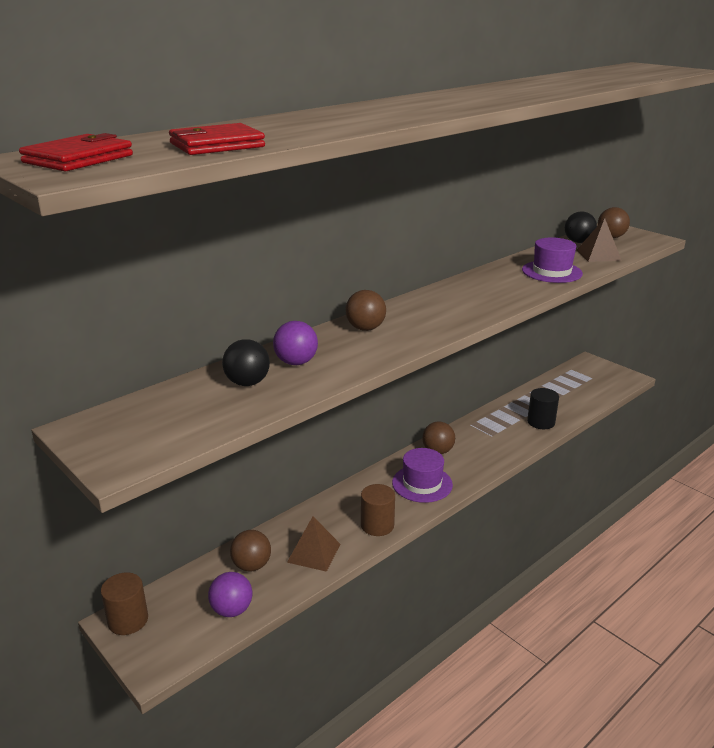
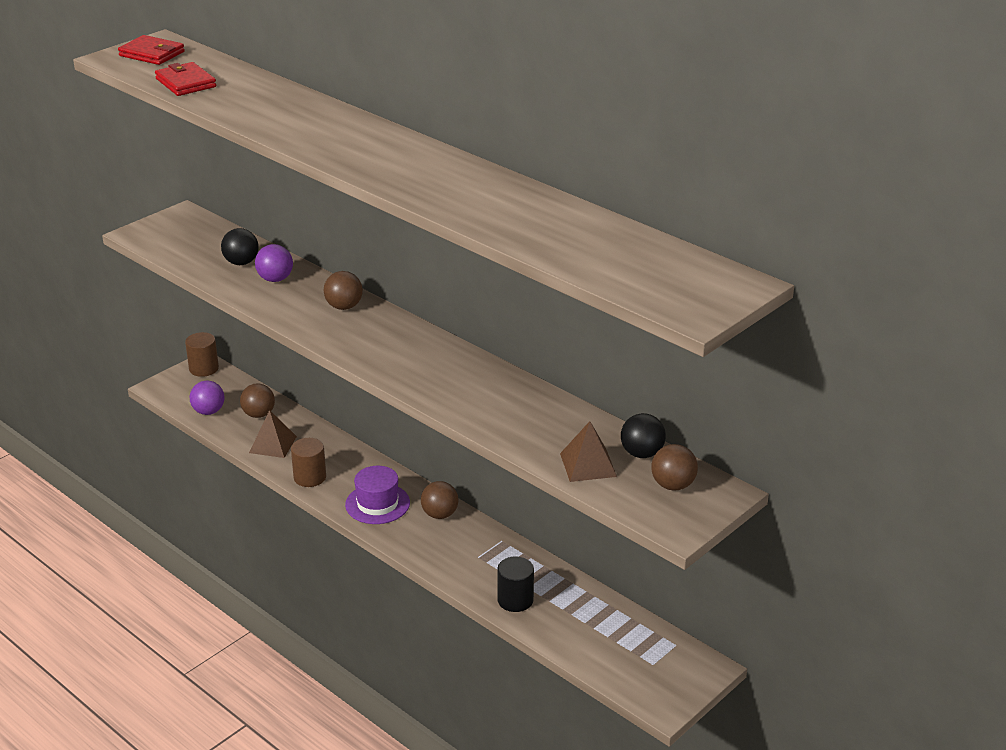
camera: 85 degrees right, 5 degrees up
(551, 272) = (515, 422): purple hat -> none

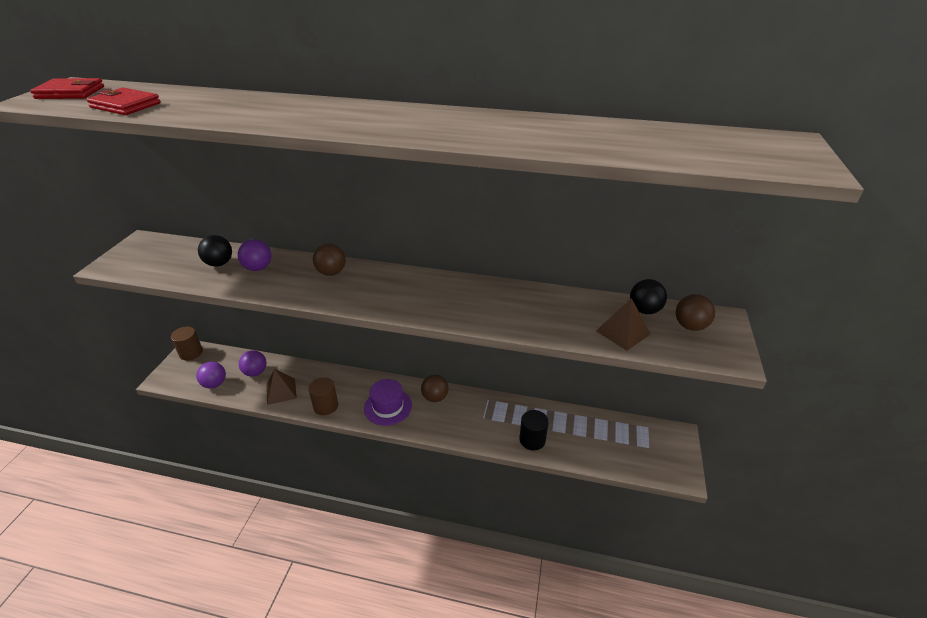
camera: 30 degrees left, 5 degrees up
(259, 414) = (255, 372): brown ball -> purple ball

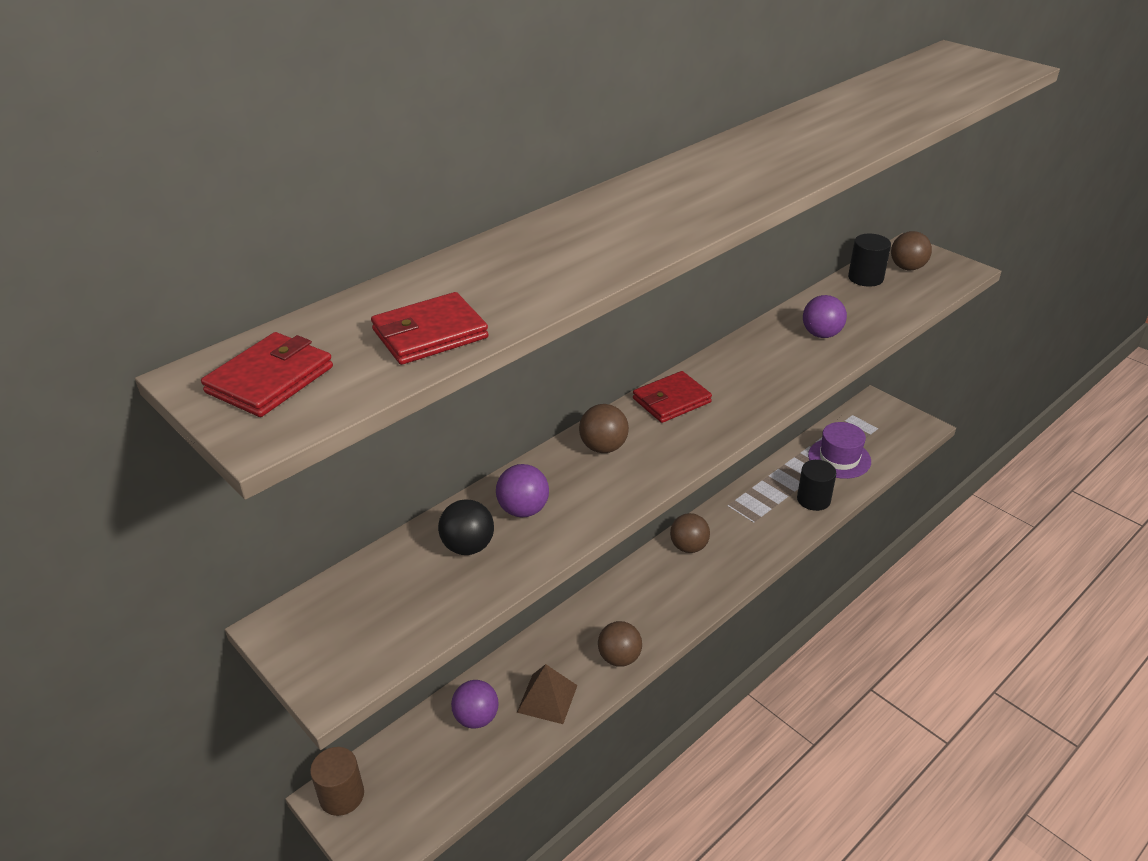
camera: 55 degrees left, 0 degrees up
(215, 384) = (458, 779): purple ball -> purple ball (821, 334)
(326, 406) = (619, 658): brown cylinder -> brown ball
(388, 407) = (671, 596): purple hat -> purple hat (839, 458)
(398, 279) = (671, 400): none -> red wallet
(623, 332) = (890, 303): brown pyramid -> none
(644, 310) = (865, 278): black ball -> black cylinder

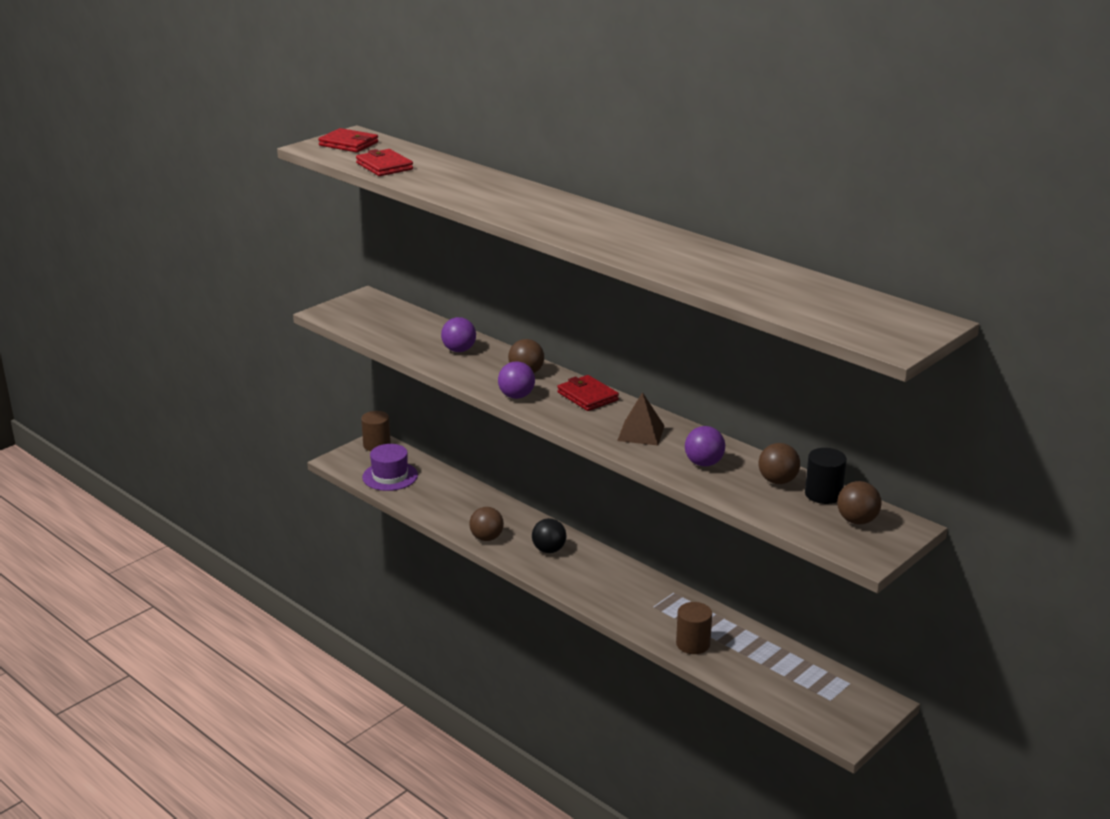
camera: 85 degrees right, 10 degrees down
(468, 546) = (425, 337): black ball -> black ball (549, 550)
(476, 718) = (432, 484): purple ball -> purple ball (516, 396)
(547, 698) = (449, 509): brown pyramid -> brown pyramid (641, 433)
(688, 547) = (612, 570): brown ball -> brown ball (777, 481)
(813, 499) = (693, 644): black cylinder -> brown cylinder
(839, 458) = (765, 666): purple hat -> purple hat (390, 476)

